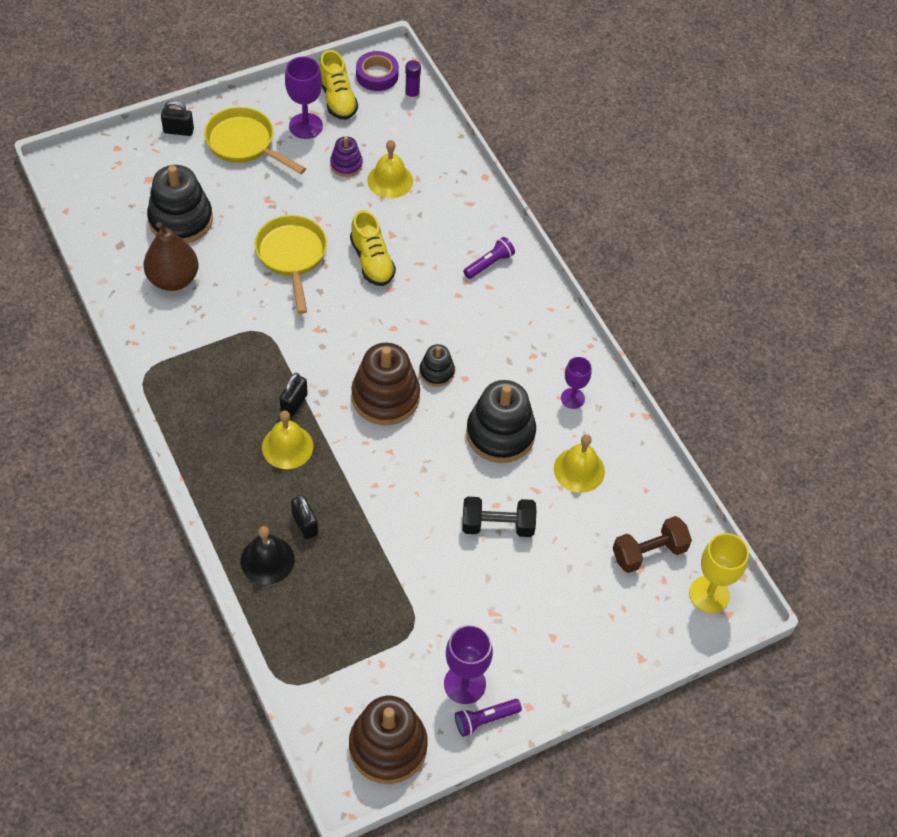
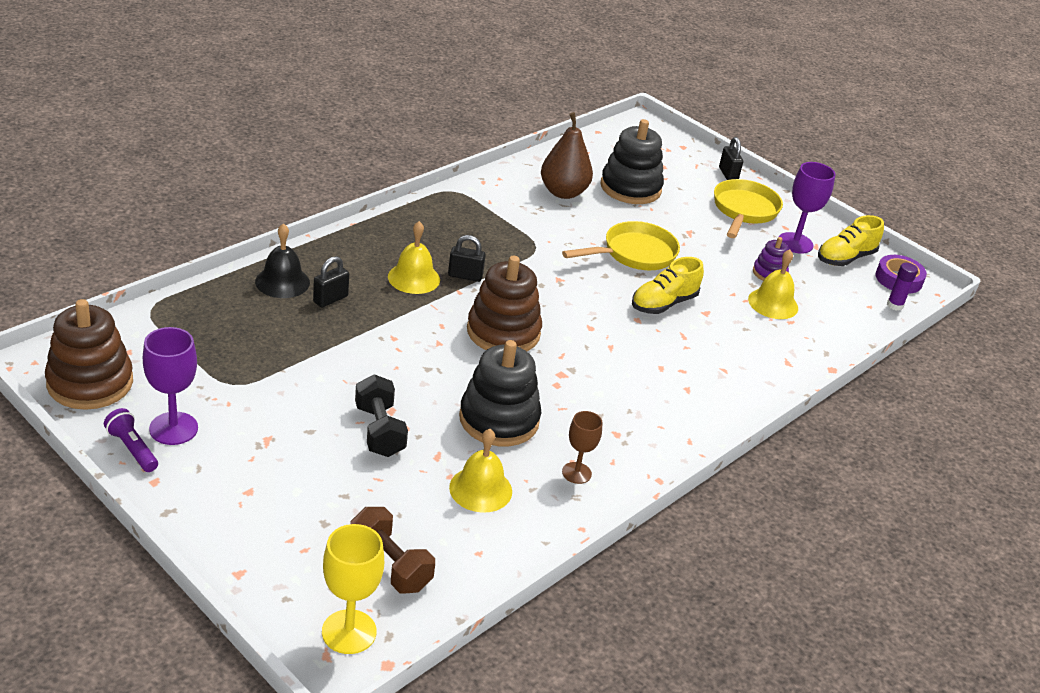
camera: 70 degrees right, 20 degrees down
(436, 372) = (553, 363): black stacking toy -> none
(489, 264) = (718, 386): purple flashlight -> none
(572, 398) = (576, 473): purple goblet -> brown goblet

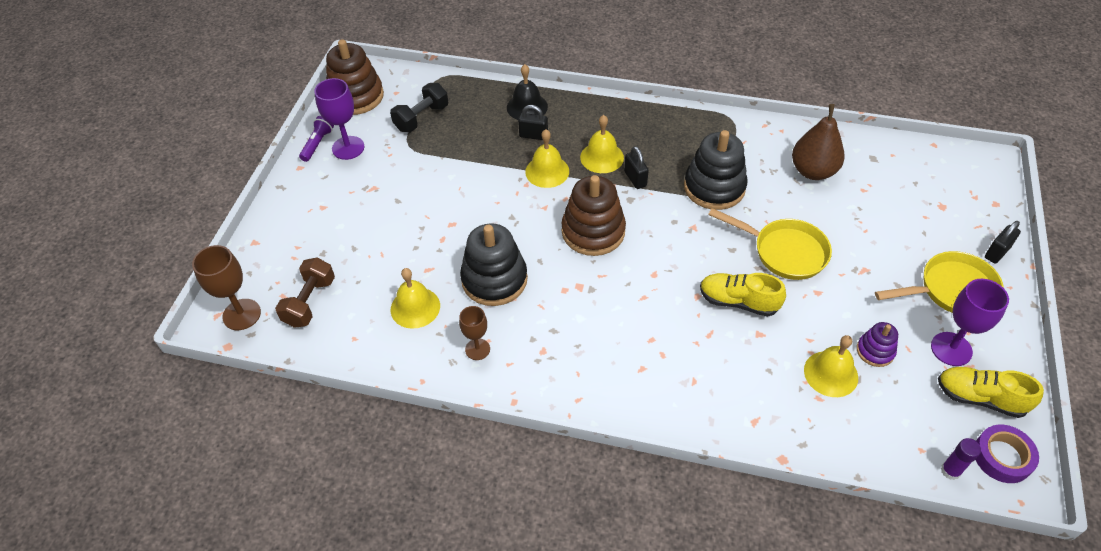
camera: 65 degrees right, 15 degrees up
(349, 632) = (241, 314): yellow goblet -> brown goblet
(379, 431) = (426, 230): black dumbbell -> black dumbbell (421, 118)
(392, 317) = (547, 171): none -> yellow bell
(630, 188) = (878, 204): black stacking toy -> black stacking toy (714, 187)

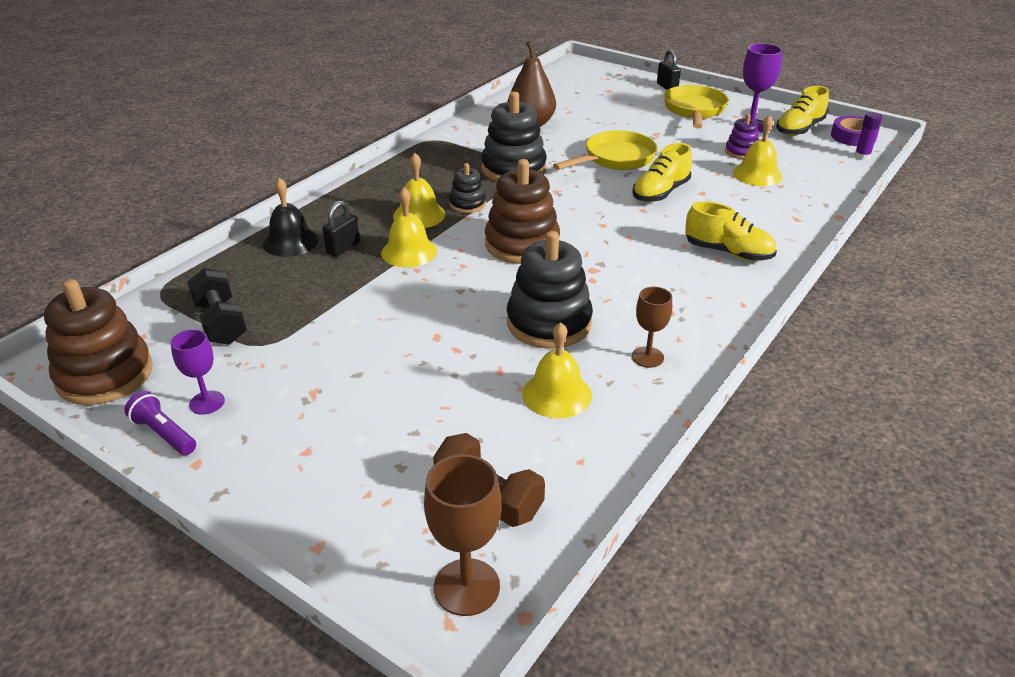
camera: 70 degrees left, 15 degrees down
(348, 148) = (207, 402): purple goblet -> purple goblet, size x0.64
(635, 179) = (467, 204): black padlock -> black stacking toy
(657, 374) = (728, 252): none -> yellow shoe

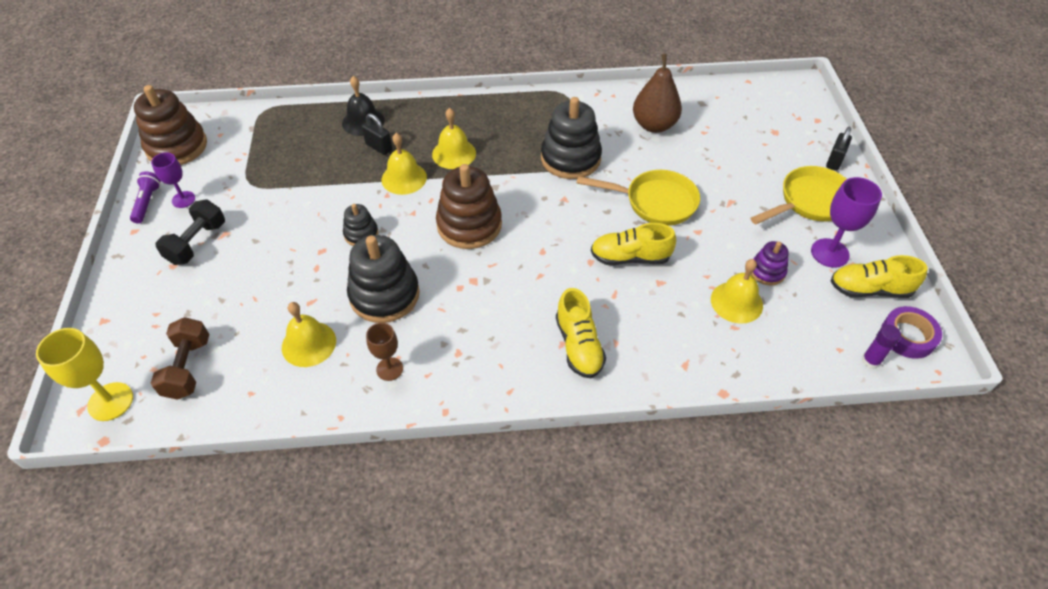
camera: 50 degrees right, 15 degrees up
(220, 323) = (256, 154): black dumbbell -> black dumbbell (197, 243)
(343, 248) = (379, 147): black padlock -> black padlock turned 45 degrees clockwise
(466, 587) = (110, 401): brown goblet -> yellow goblet
(467, 204) = (493, 167): black stacking toy -> black stacking toy (361, 234)

